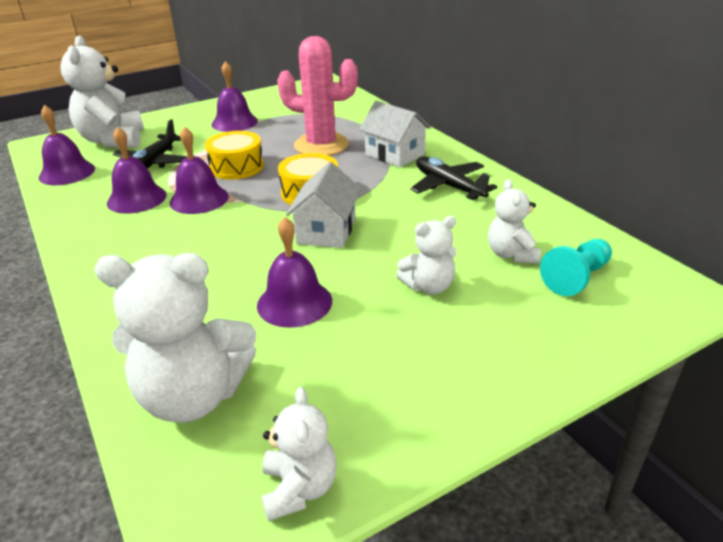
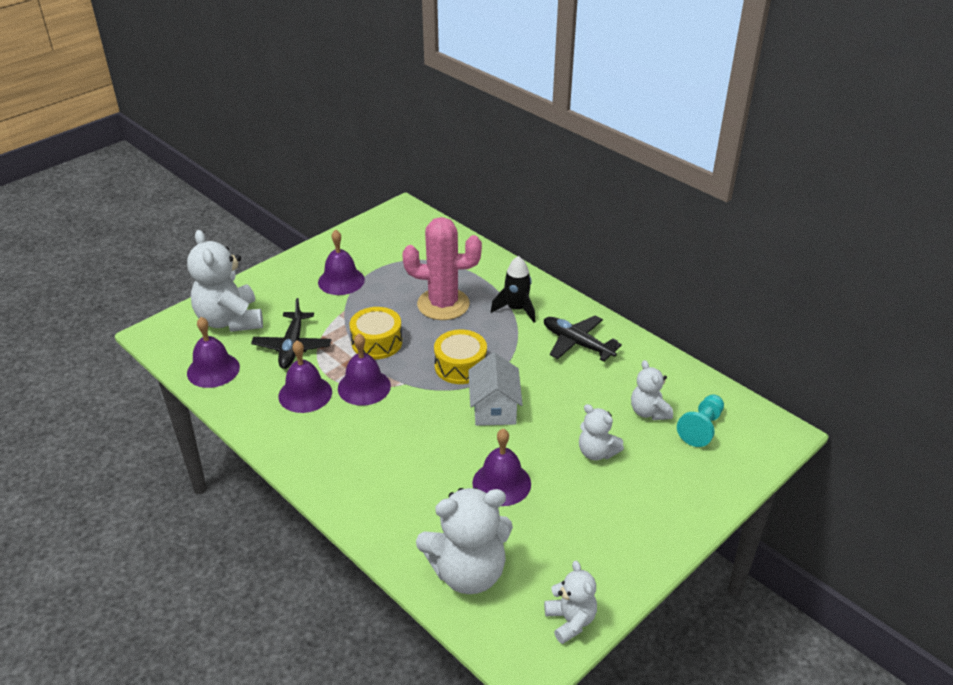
camera: 15 degrees left, 5 degrees up
(395, 154) = (516, 309): white house -> black rocket
(429, 286) = (596, 452): white teddy bear -> white teddy bear turned 75 degrees clockwise

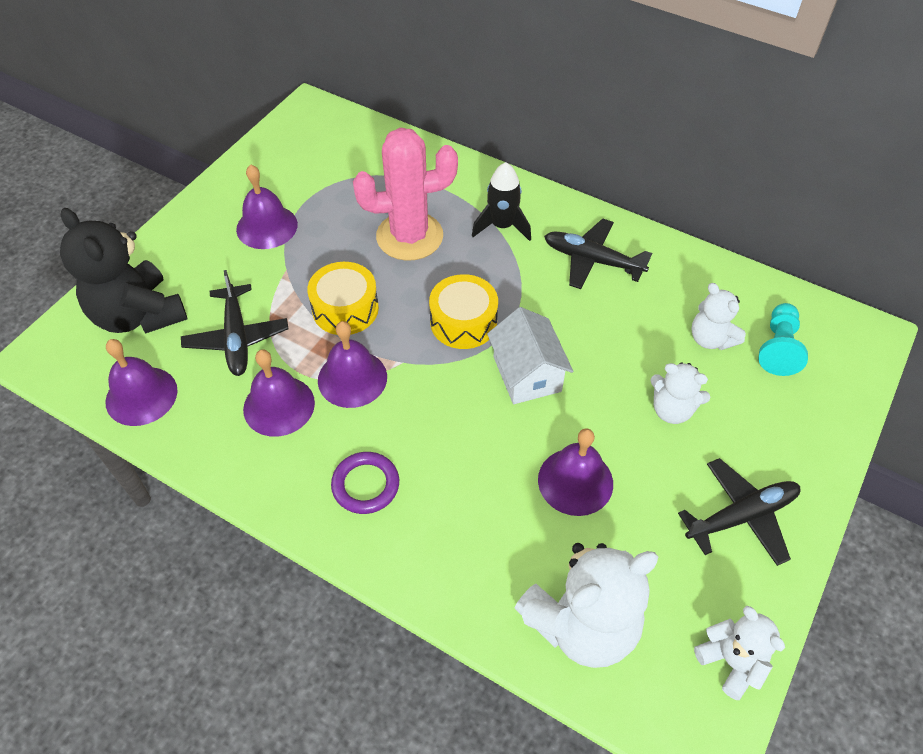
camera: 15 degrees left, 15 degrees up
(230, 320) = (139, 315): white teddy bear -> black teddy bear
(346, 454) = (365, 485): none -> purple ring
(620, 531) = (741, 516): none -> black plane

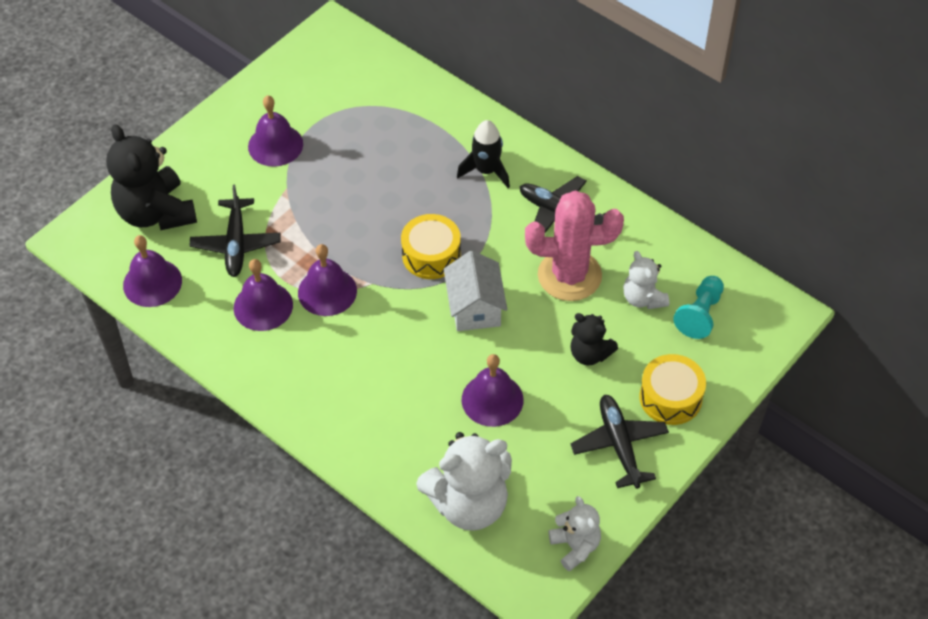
camera: 10 degrees right, 0 degrees up
(345, 309) = (332, 230): yellow drum -> yellow drum (670, 397)
(365, 485) = (322, 379): purple ring -> none
(409, 236) = (401, 170): pink cactus -> pink cactus (569, 275)
(672, 410) = (589, 354): white teddy bear -> black teddy bear
(741, 516) = (619, 445): black plane -> black plane turned 90 degrees counterclockwise

